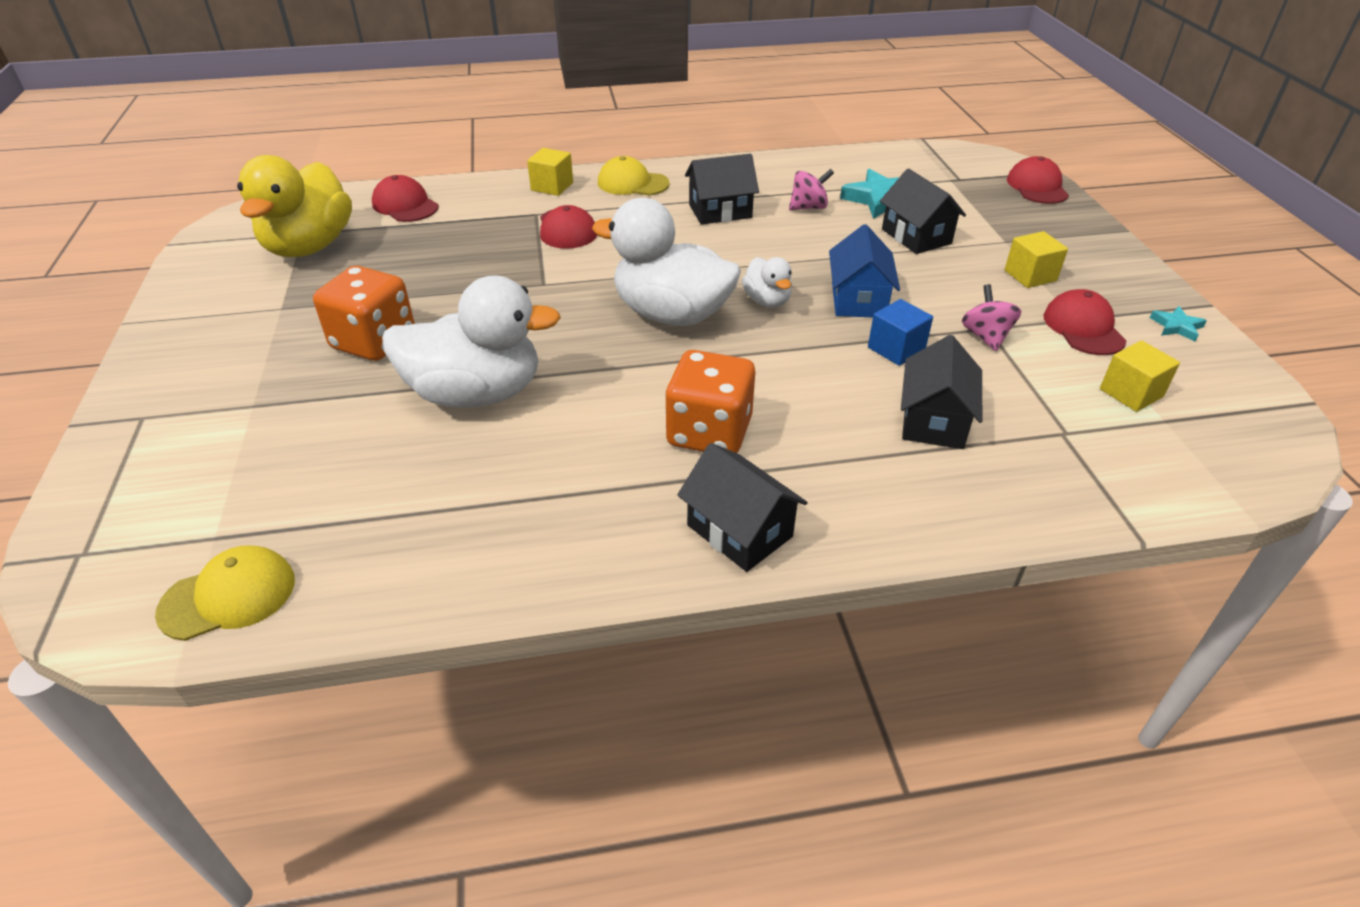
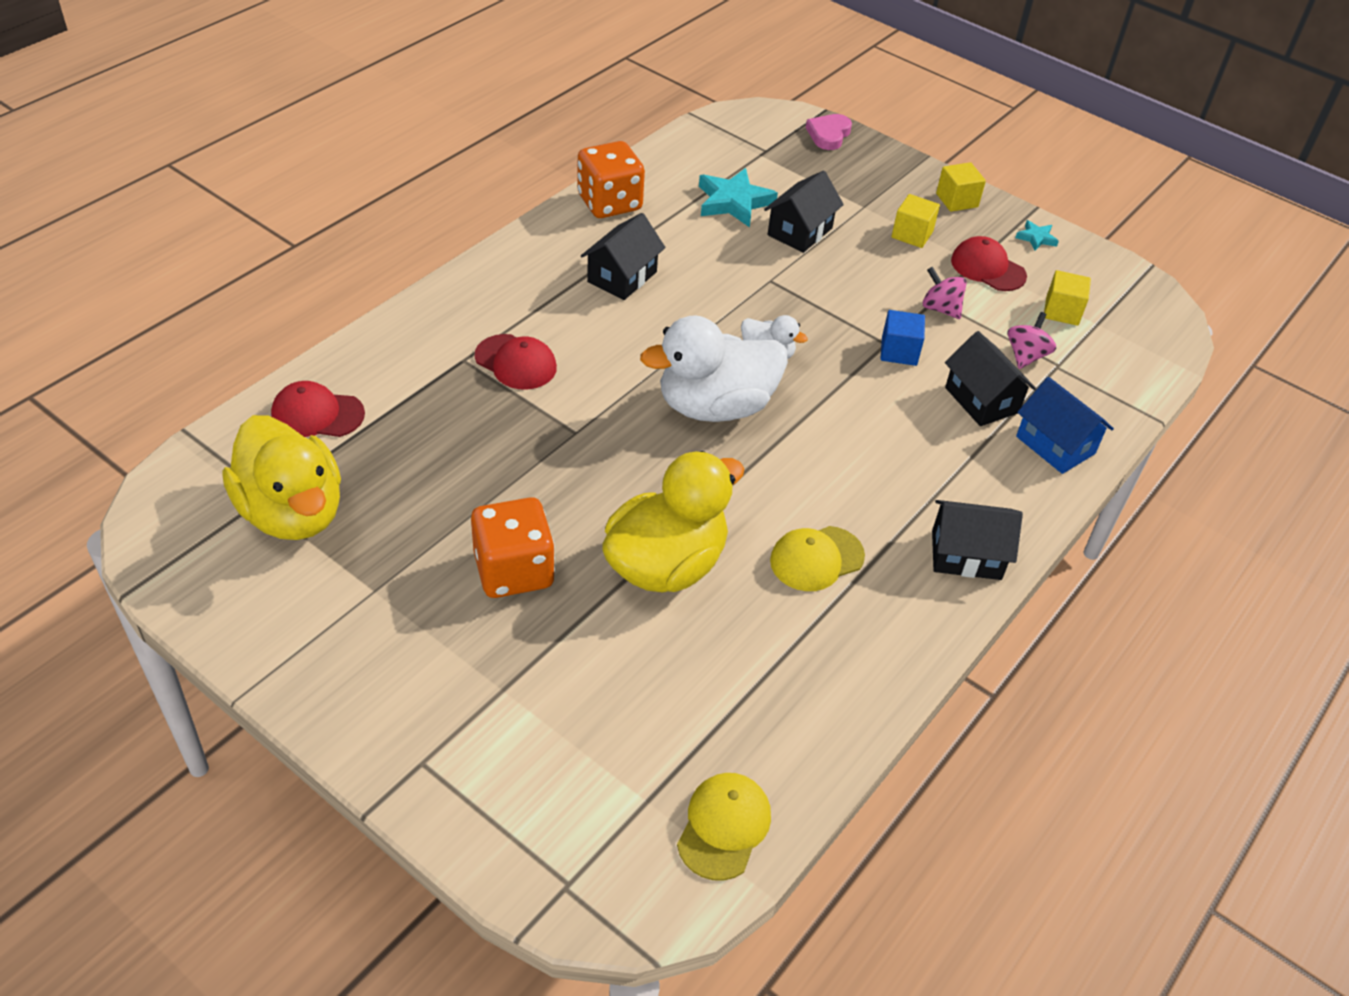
camera: 45 degrees left, 5 degrees up
(476, 393) = (666, 565): white duck -> yellow duck
(552, 186) = (434, 320): yellow cube -> yellow cube (957, 200)
(632, 183) = (505, 280): yellow cap -> yellow cap (816, 559)
(709, 432) = (864, 494): orange dice -> orange dice (609, 203)
(808, 207) = (687, 238): pink spinning top -> pink spinning top (1026, 356)
(858, 299) = (827, 318): blue house -> blue house (1055, 445)
(916, 236) = (799, 231): black house -> black house turned 75 degrees counterclockwise
(1037, 187) = (828, 135): red cap -> pink heart

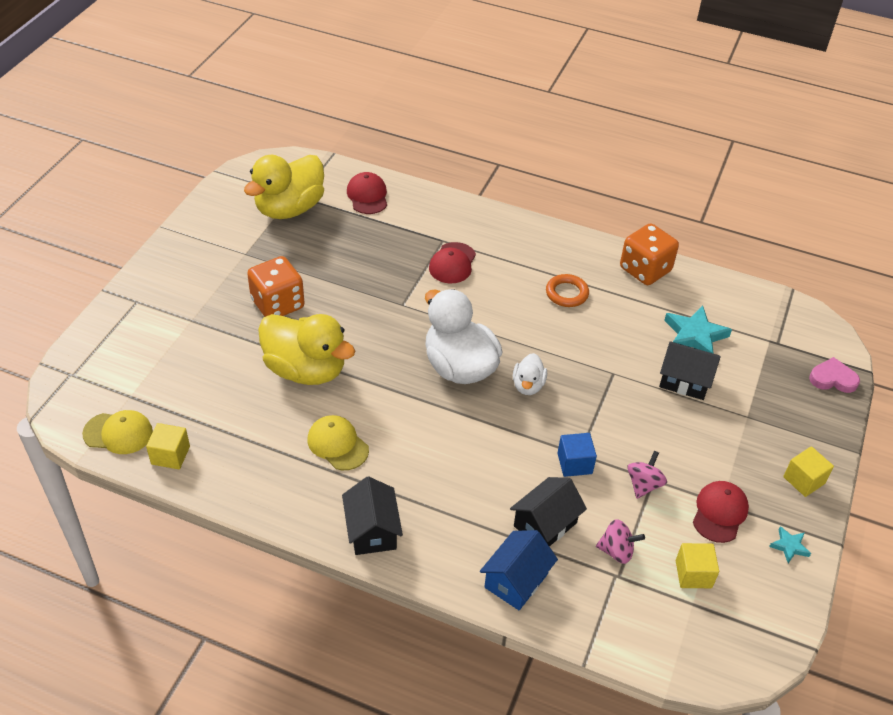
camera: 75 degrees right, 0 degrees up
(622, 277) = (566, 293): black house -> orange ring
(912, 234) = (731, 454): yellow cube -> yellow cube (170, 455)

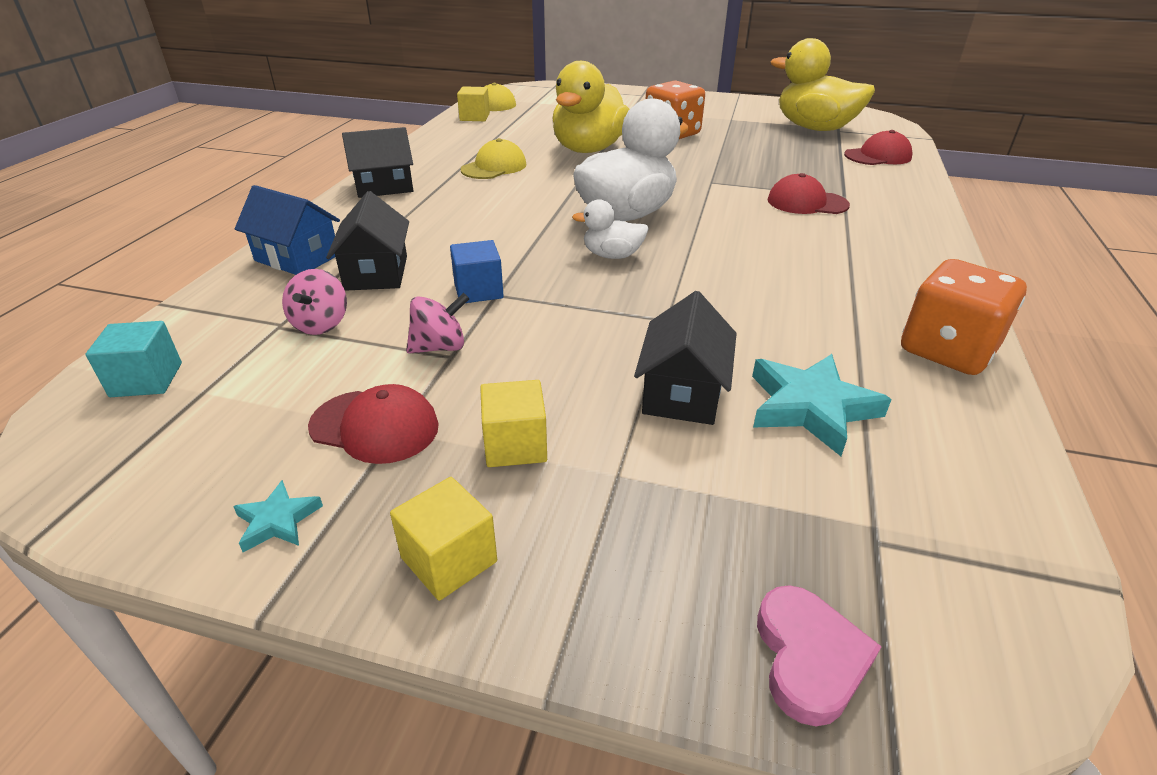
camera: 85 degrees right, 10 degrees down
(545, 524) = (376, 273): black house -> black house turned 45 degrees clockwise
(566, 293) = (817, 278): orange ring -> none
(643, 484) = (440, 347): pink spinning top -> pink spinning top turned 45 degrees counterclockwise
(682, 638) = (146, 380): none -> turquoise cube
(693, 574) = (256, 393): yellow cube -> yellow cube (515, 445)

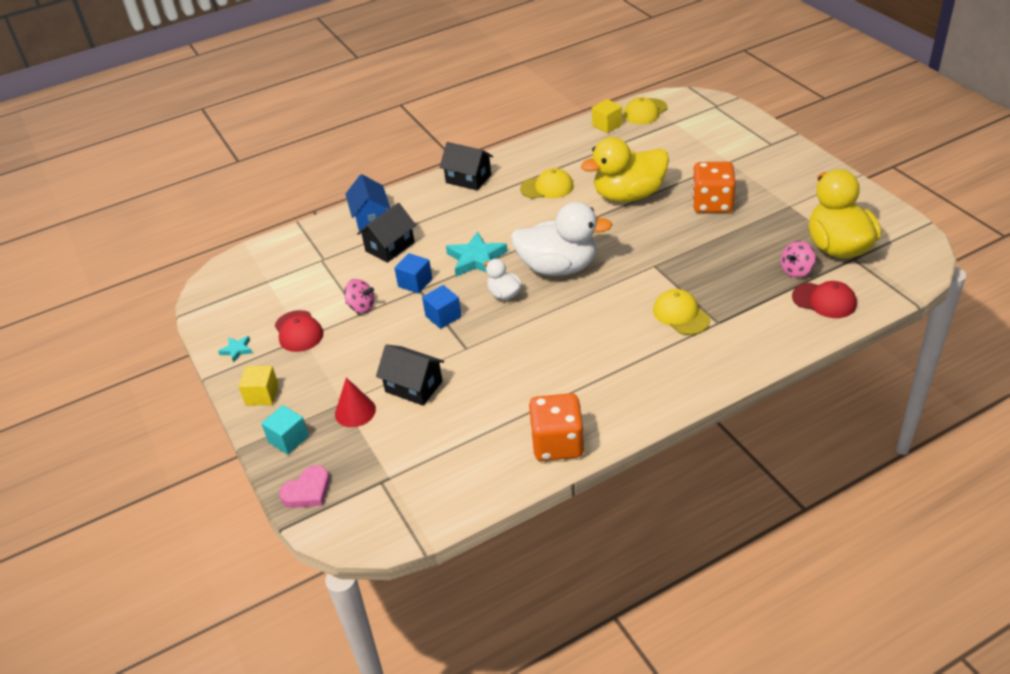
camera: 50 degrees right, 5 degrees up
(146, 380) = (257, 264): turquoise cube -> turquoise cube (288, 439)
(321, 324) = (336, 268): pink spinning top -> pink spinning top (796, 270)
(515, 445) = (329, 369): yellow cube -> none
(579, 304) = (443, 316): none -> blue cube
(659, 474) = (355, 411): none -> red cone
(682, 392) = (413, 387): black house -> black house turned 60 degrees clockwise
(806, 203) = (681, 315): red cap -> yellow cap
(810, 407) = (448, 426): turquoise star -> turquoise star (476, 259)

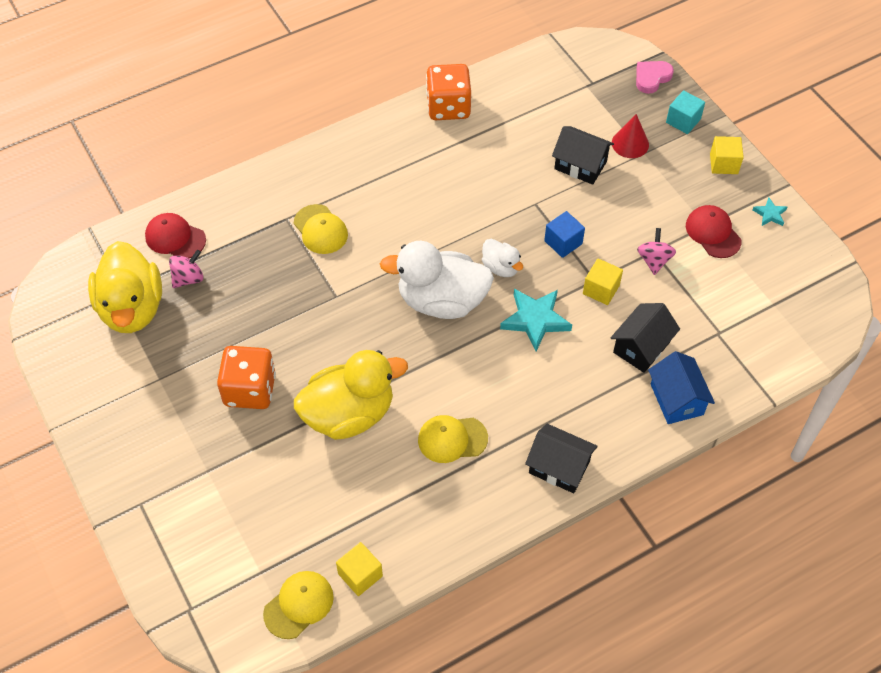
camera: 175 degrees right, 15 degrees up
(361, 307) = (654, 260): pink spinning top -> pink spinning top turned 75 degrees clockwise
(415, 283) = (601, 289): blue cube -> yellow cube

